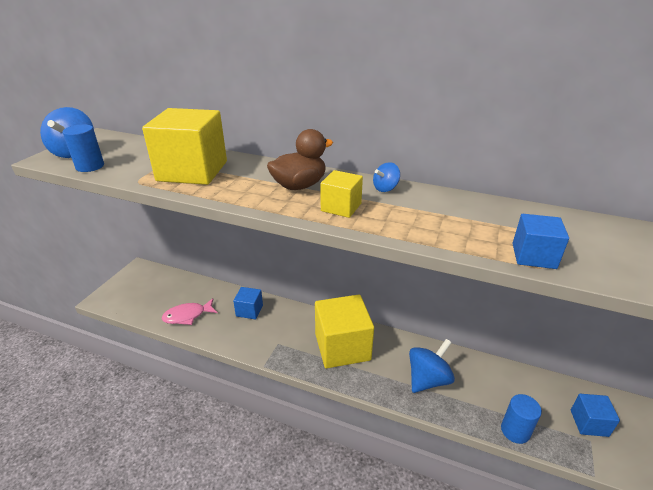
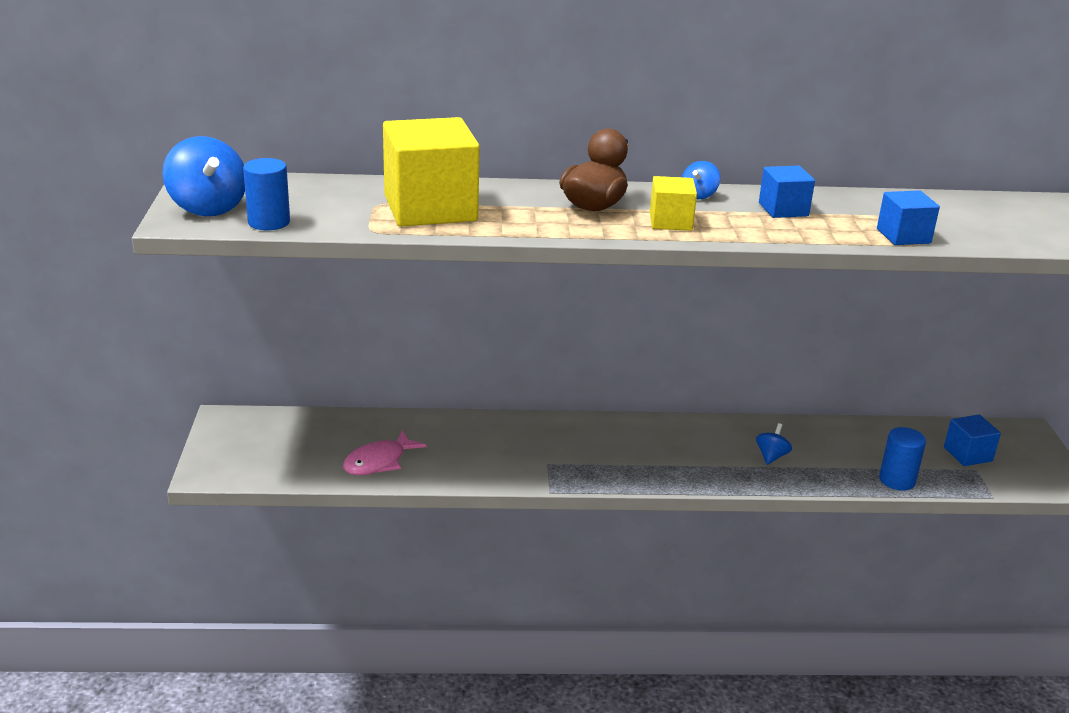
camera: 25 degrees left, 5 degrees down
(249, 310) = (470, 435): blue cube -> blue cube (783, 209)
(342, 347) = (639, 447): yellow cube -> none
(428, 379) = (771, 456): blue spinning top -> blue spinning top, size x0.52

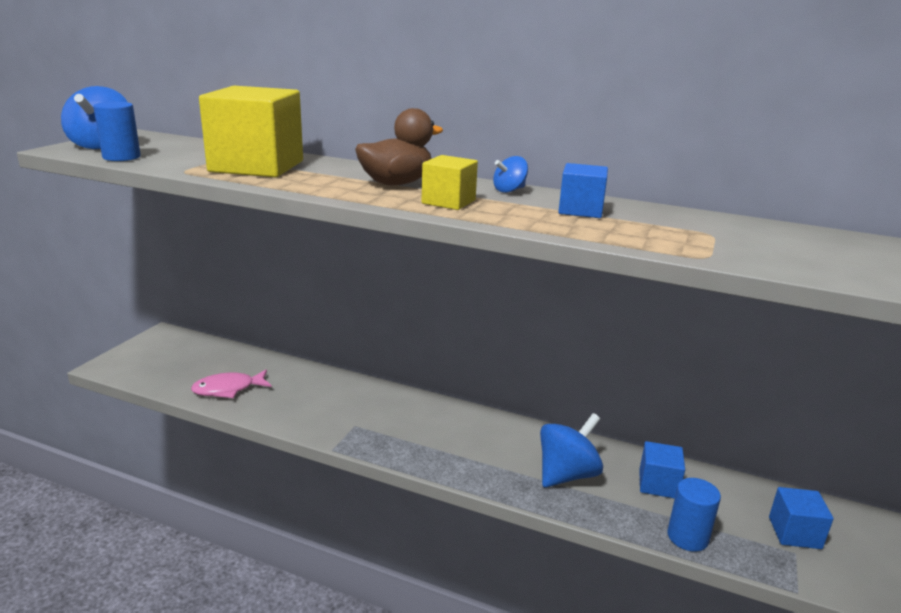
camera: 25 degrees right, 5 degrees down
(771, 456) = (567, 474): blue spinning top -> blue spinning top, size x1.91
(903, 236) = (691, 248): blue cube -> blue cube (658, 484)

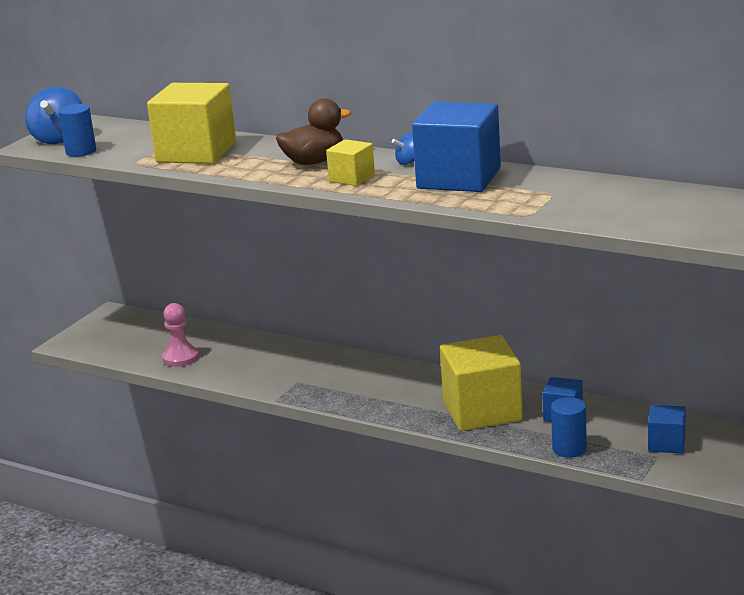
camera: 10 degrees right, 0 degrees up
(228, 389) = (180, 358): pink fish -> pink pawn
(567, 474) = (482, 411): blue spinning top -> yellow cube
(580, 210) = (459, 178): blue cube -> blue cube, size x1.99

